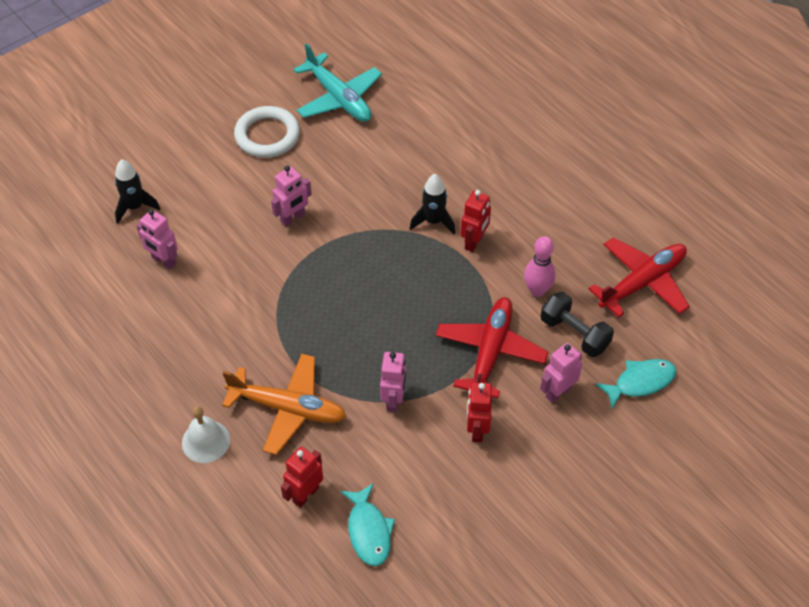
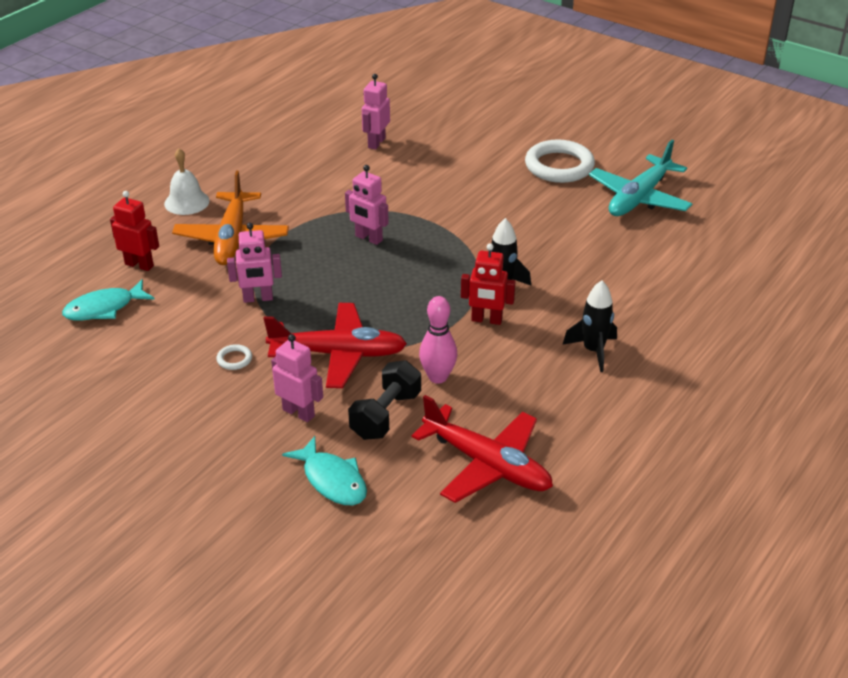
camera: 75 degrees right, 15 degrees down
(135, 207) = (431, 117): black rocket -> black rocket (593, 351)
(293, 218) = (460, 200): pink robot -> pink robot (368, 238)
(477, 430) = (234, 359): red robot -> white ring

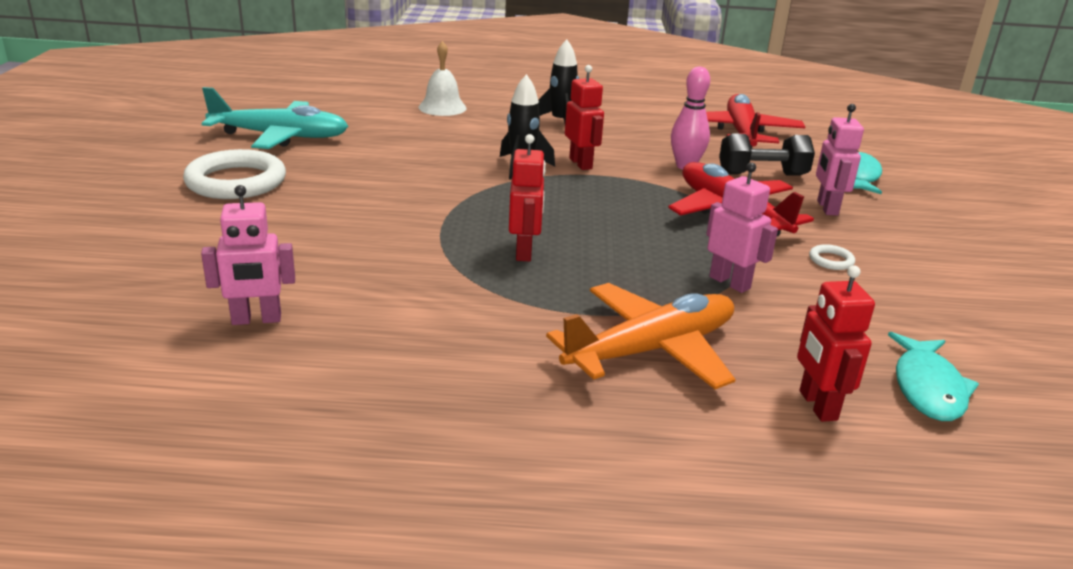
camera: 125 degrees left, 10 degrees down
(104, 308) = (928, 388): turquoise fish -> turquoise fish turned 75 degrees clockwise
(187, 202) = (621, 442): white bell -> white bell (442, 107)
(368, 238) = (524, 252): pink robot -> red robot

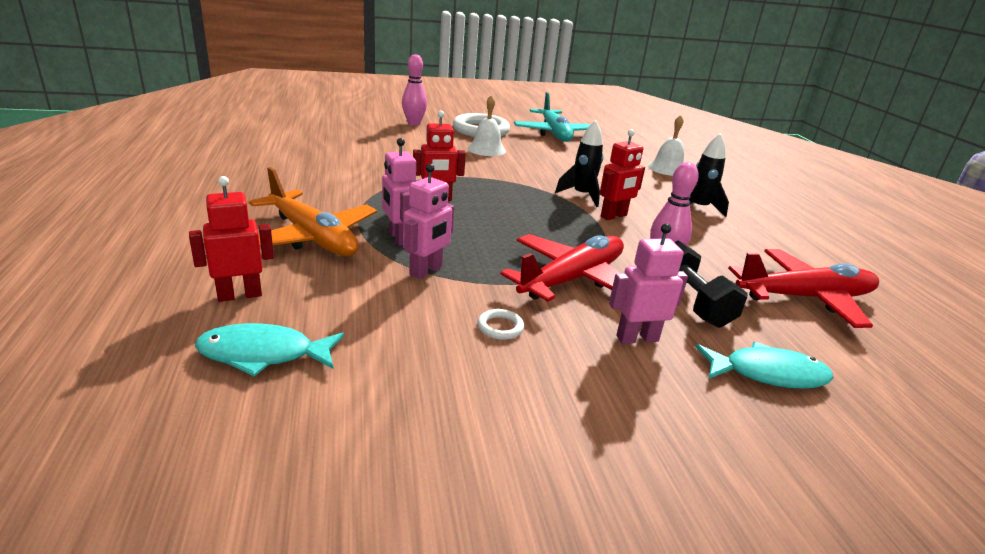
camera: 75 degrees right, 0 degrees up
(163, 229) = (414, 123): none -> pink bowling pin
(256, 320) = (328, 146): pink robot -> pink robot (399, 238)
(333, 192) = (486, 149): none -> white bell

